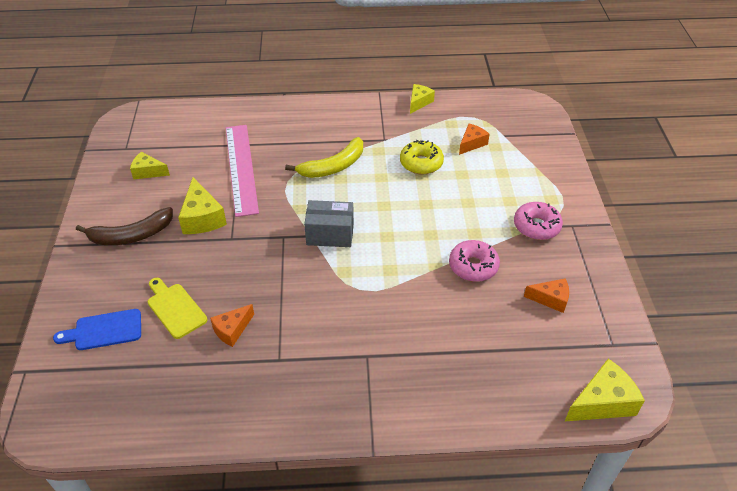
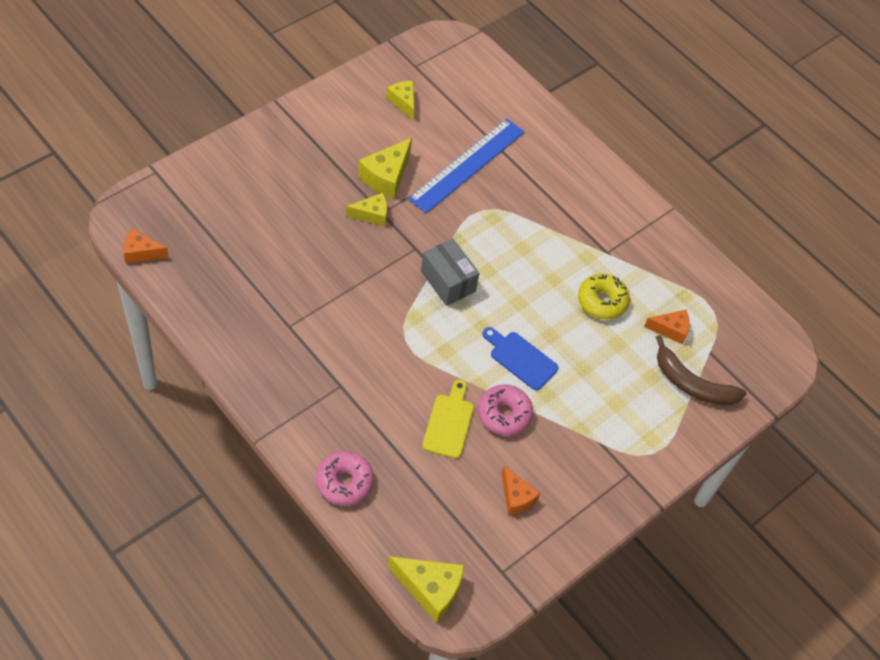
camera: 45 degrees right, 10 degrees up
(104, 330) = (225, 193): blue cutting board -> blue cutting board (520, 358)
(131, 235) = (327, 142): brown banana -> brown banana (692, 384)
(175, 308) = (281, 223): yellow cutting board -> yellow cutting board (449, 423)
(232, 330) = (292, 276): orange cheese -> orange cheese (141, 252)
(241, 168) = (467, 165): pink ruler -> blue ruler
(333, 166) = (533, 233): yellow banana -> none
(419, 102) = (690, 251): yellow cheese -> yellow cheese (372, 215)
(536, 226) = (601, 443): pink donut -> pink donut (344, 482)

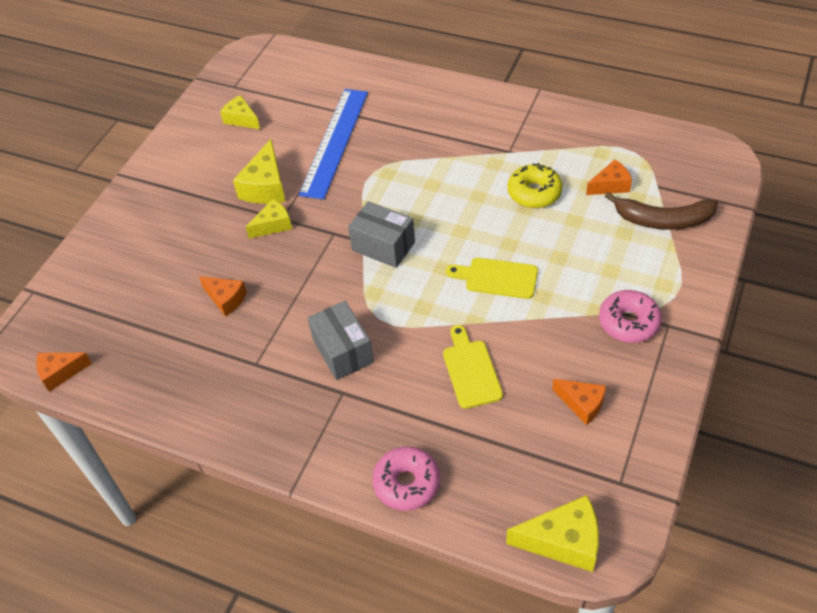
camera: 15 degrees left, 5 degrees down
(297, 259) = (226, 299): none -> orange cheese
(361, 352) = (343, 351): none -> grey box
(504, 414) = (517, 335): pink donut -> pink donut (628, 322)
(520, 358) = (497, 278): blue cutting board -> yellow cutting board

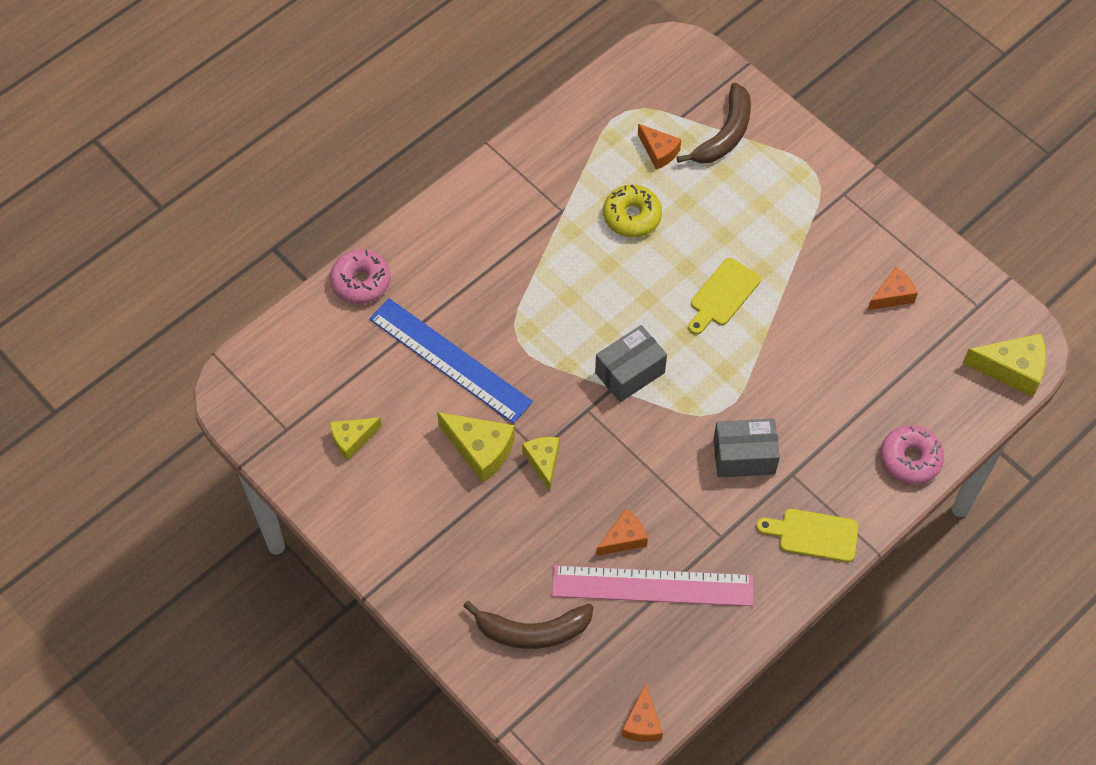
camera: 70 degrees left, 10 degrees up
(121, 274) = (532, 631): none -> brown banana
(189, 334) = (652, 585): none -> pink ruler
(471, 370) = (817, 362): yellow cutting board -> yellow cutting board (813, 534)
(563, 541) = (1011, 369): yellow cheese -> yellow cheese turned 75 degrees clockwise
(610, 185) = (658, 152): orange cheese -> orange cheese turned 135 degrees clockwise
(628, 322) = (826, 220): pink donut -> pink donut (361, 282)

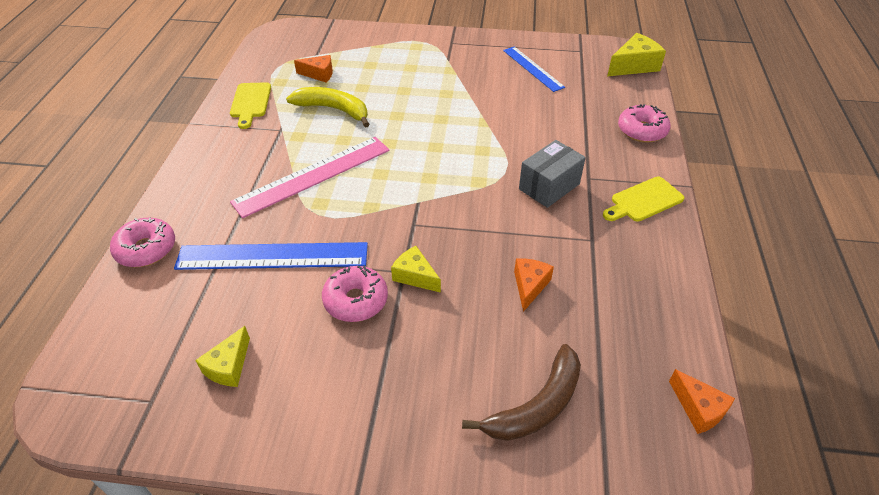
camera: 40 degrees left, 15 degrees down
(480, 450) = (356, 300): yellow cheese -> pink donut
(629, 372) = (421, 186): grey box -> none
(632, 216) = (333, 110): yellow donut -> yellow banana
(652, 585) = (586, 302): pink ruler -> pink ruler (313, 175)
(722, 295) = (436, 116): yellow cutting board -> yellow cutting board (250, 102)
(724, 134) = (353, 50): brown banana -> none
(892, 295) = (533, 68): orange cheese -> blue ruler

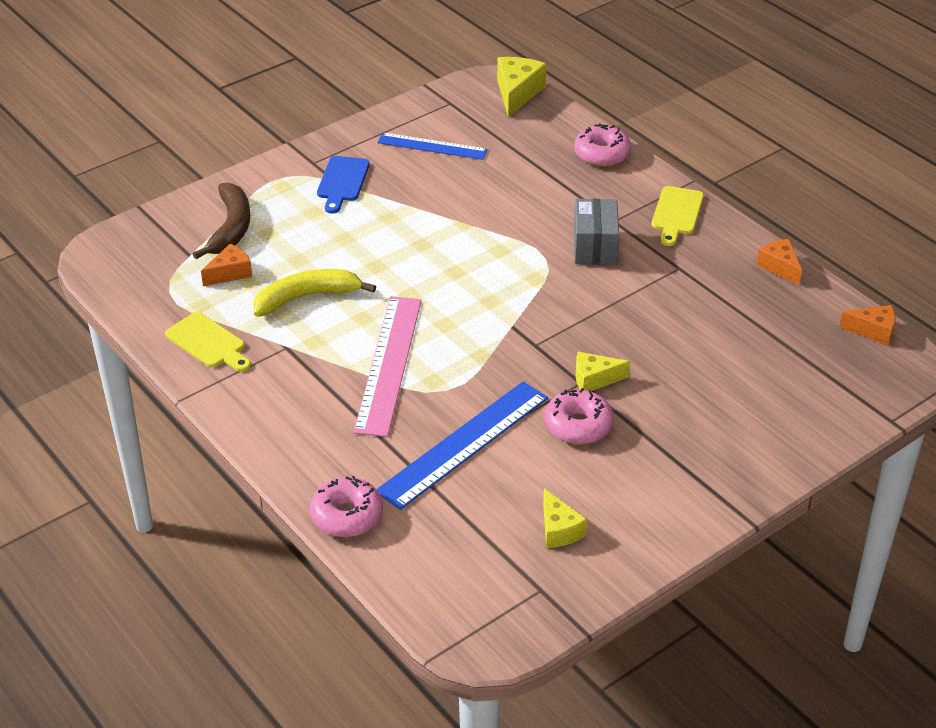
camera: 45 degrees left, 5 degrees down
(451, 60) = (342, 182): none -> blue cutting board
(529, 286) = (682, 329): orange cheese -> orange cheese (779, 267)
(536, 406) = (785, 398): brown banana -> brown banana (231, 228)

